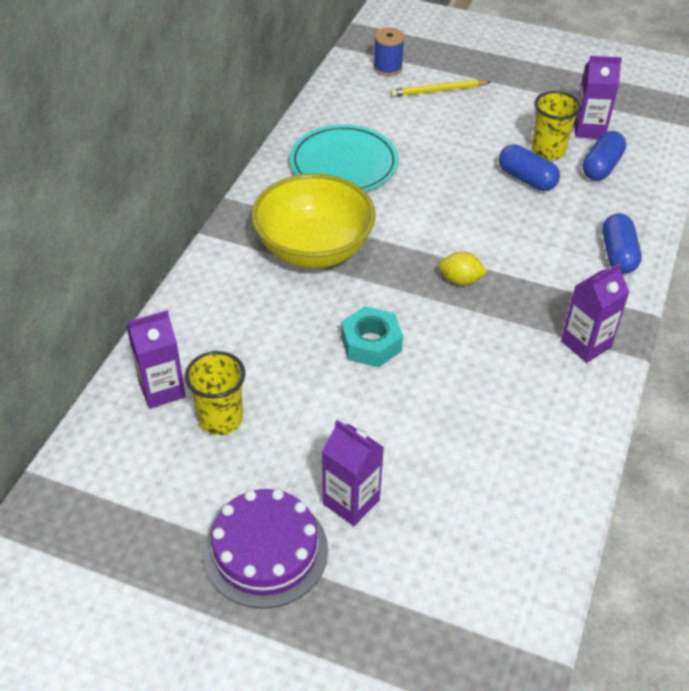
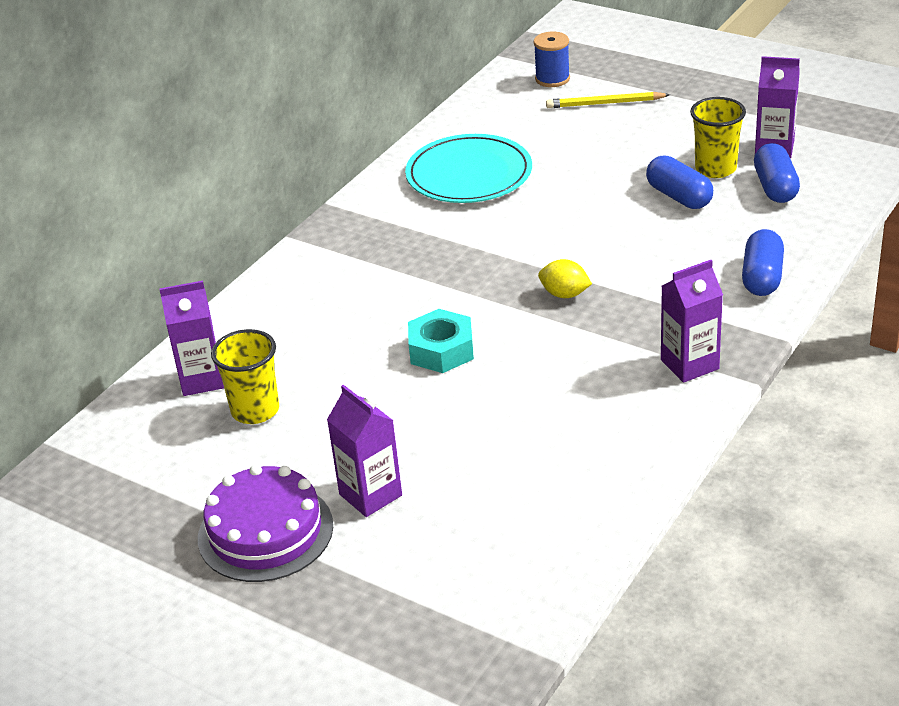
camera: 15 degrees right, 10 degrees down
(313, 249) = (407, 256): yellow bowl -> none
(601, 167) = (775, 187): blue capsule -> blue capsule turned 45 degrees counterclockwise

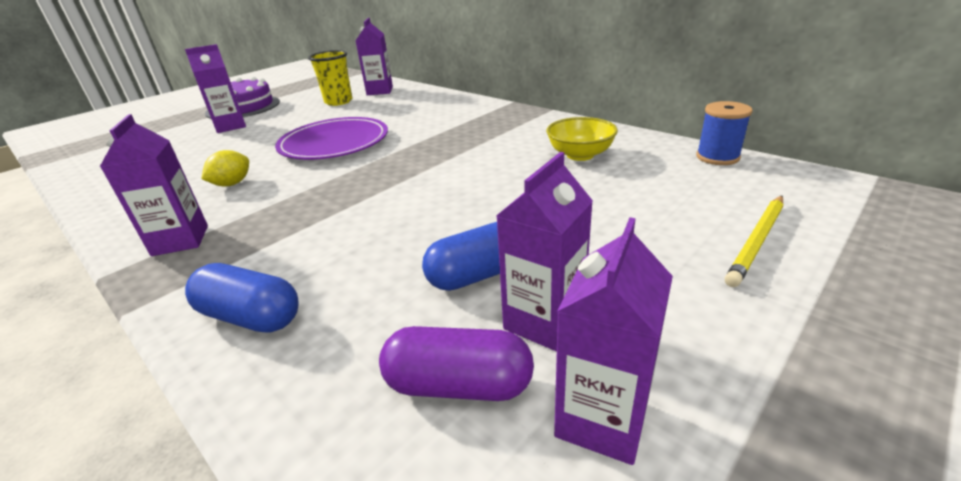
camera: 100 degrees right, 5 degrees down
(441, 350) = (334, 143): turquoise nut -> purple plate
(469, 174) = (580, 155): turquoise plate -> yellow bowl
(552, 79) = (822, 207): blue spool -> blue spool (717, 157)
(564, 294) = (351, 188): yellow lemon -> yellow lemon (232, 184)
(605, 103) = (757, 241): yellow pencil -> yellow pencil turned 150 degrees counterclockwise
(715, 168) = (544, 321): yellow cup -> purple carton
(775, 187) = (458, 385): blue capsule -> purple capsule

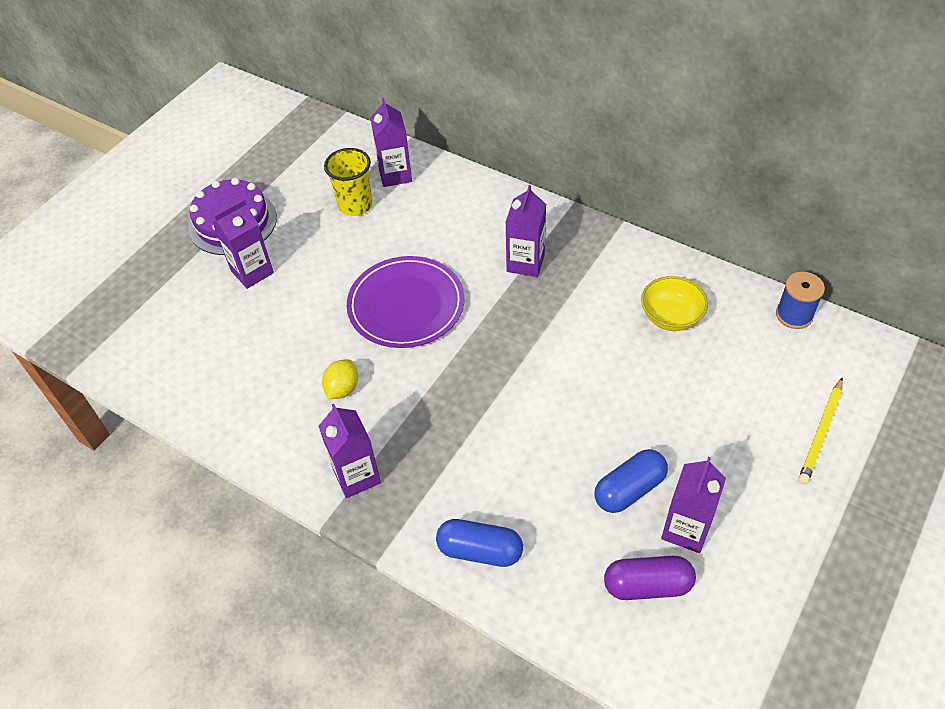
camera: 10 degrees left, 20 degrees up
(601, 419) = (733, 596): purple carton -> purple carton (525, 263)

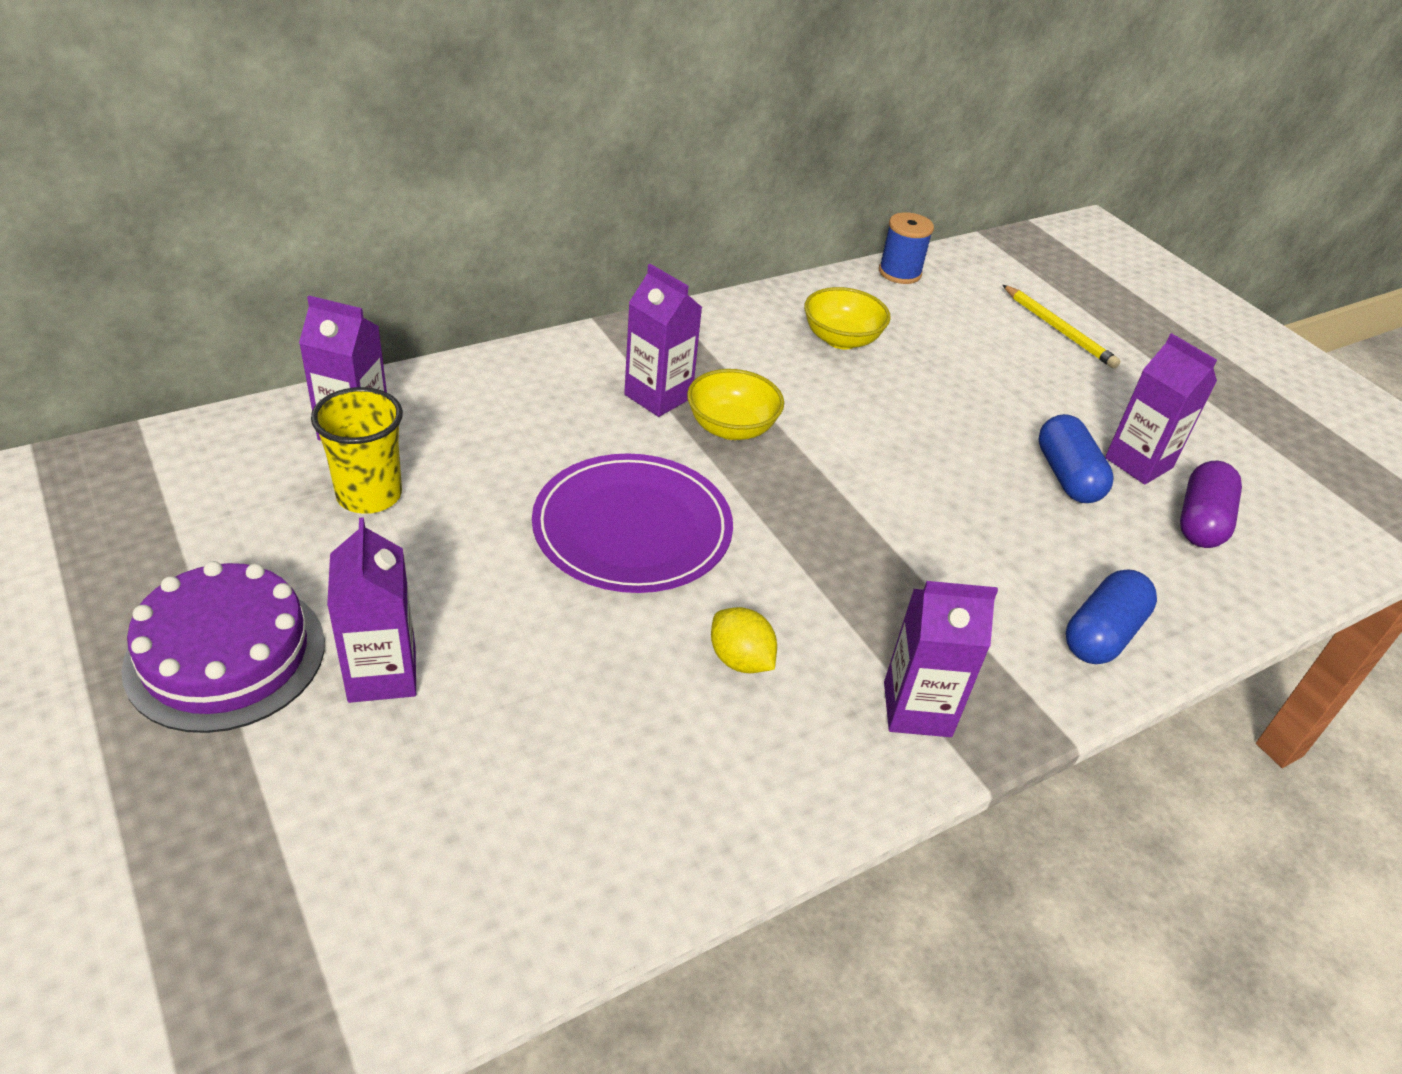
camera: 70 degrees left, 10 degrees down
(525, 305) = (731, 428): none -> yellow bowl

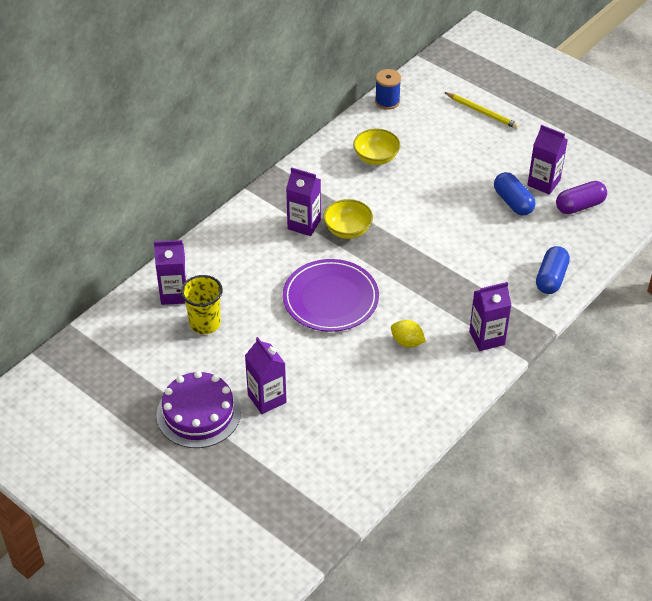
camera: 15 degrees left, 5 degrees up
(1201, 521) = (579, 206): purple capsule -> purple capsule turned 60 degrees clockwise

